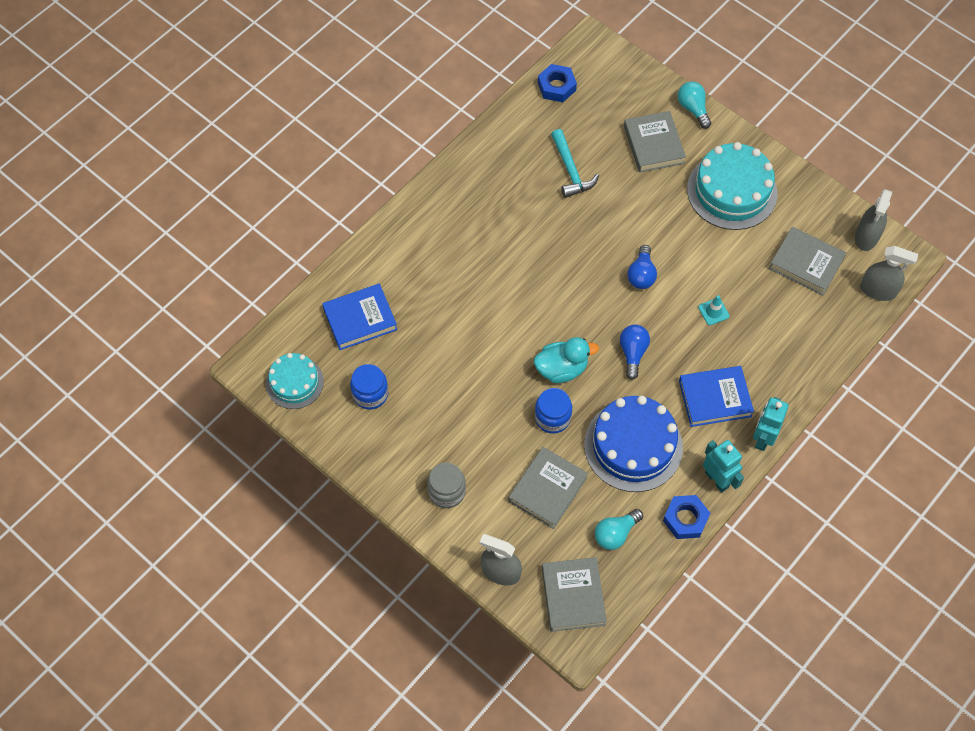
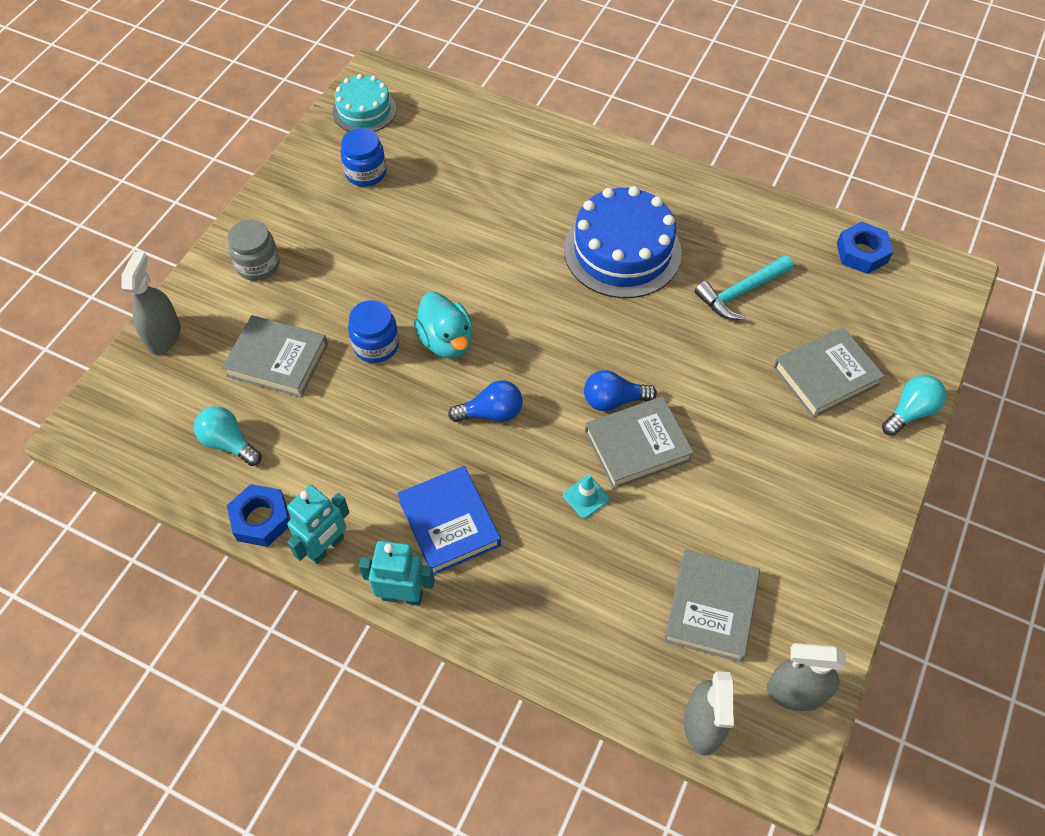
camera: 75 degrees right, 5 degrees down
(360, 319) = (457, 144): blue book -> none
(573, 596) = (140, 414): grey book -> grey book (637, 446)
(633, 445) = (356, 439): blue cake -> blue cake (622, 251)
(732, 191) = (794, 486): turquoise cake -> none

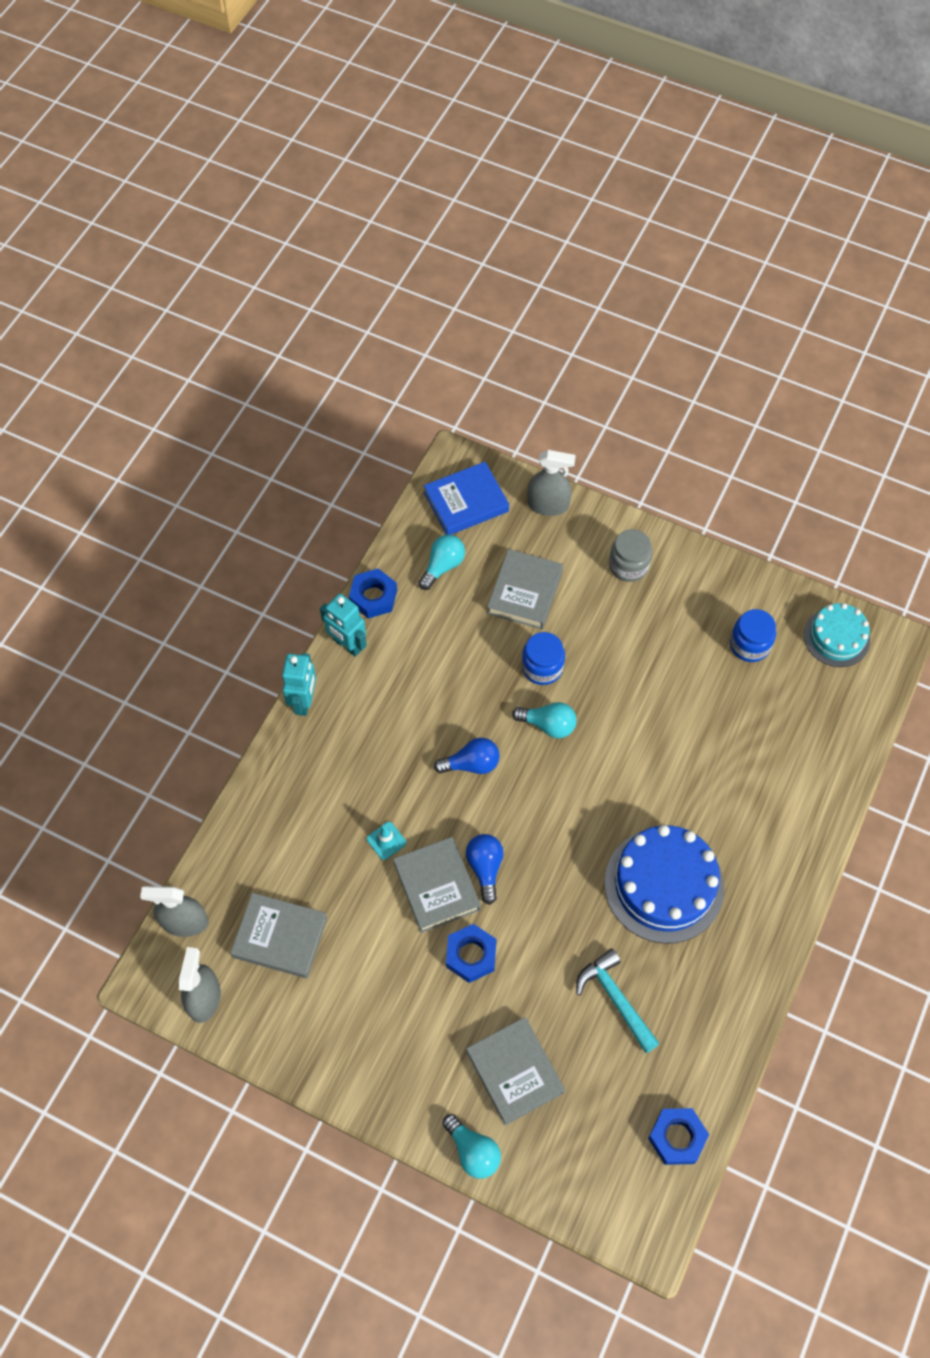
camera: 90 degrees right, 5 degrees up
(446, 341) = (548, 725): turquoise duck -> turquoise light bulb
(449, 523) = (365, 733): blue book -> blue book (466, 502)
(491, 413) = (471, 764): blue light bulb -> blue light bulb turned 90 degrees counterclockwise
(711, 413) = (471, 955): none -> blue nut

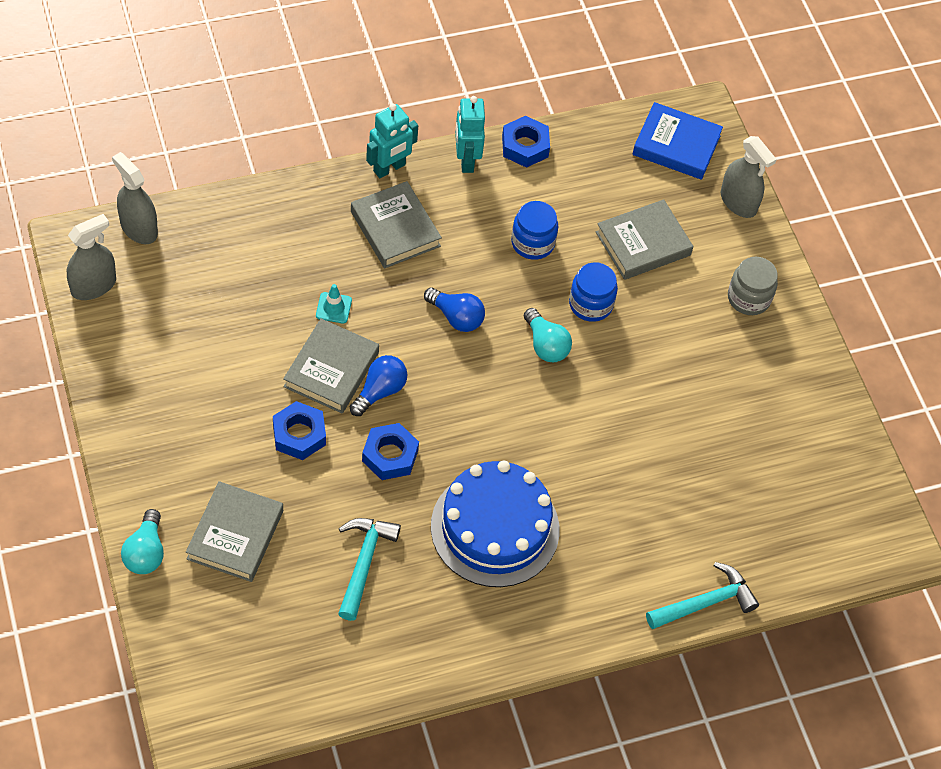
camera: 40 degrees right, 5 degrees down
(280, 937) = (187, 297): grey book -> grey book (395, 229)
(442, 566) = (602, 171): turquoise light bulb -> none
(677, 1137) = (292, 691): blue nut -> blue nut (390, 455)
(749, 645) = (775, 438): blue jar -> blue jar (532, 243)
(835, 798) = (705, 602): none -> turquoise hammer
(836, 637) = (856, 499): turquoise cake -> none

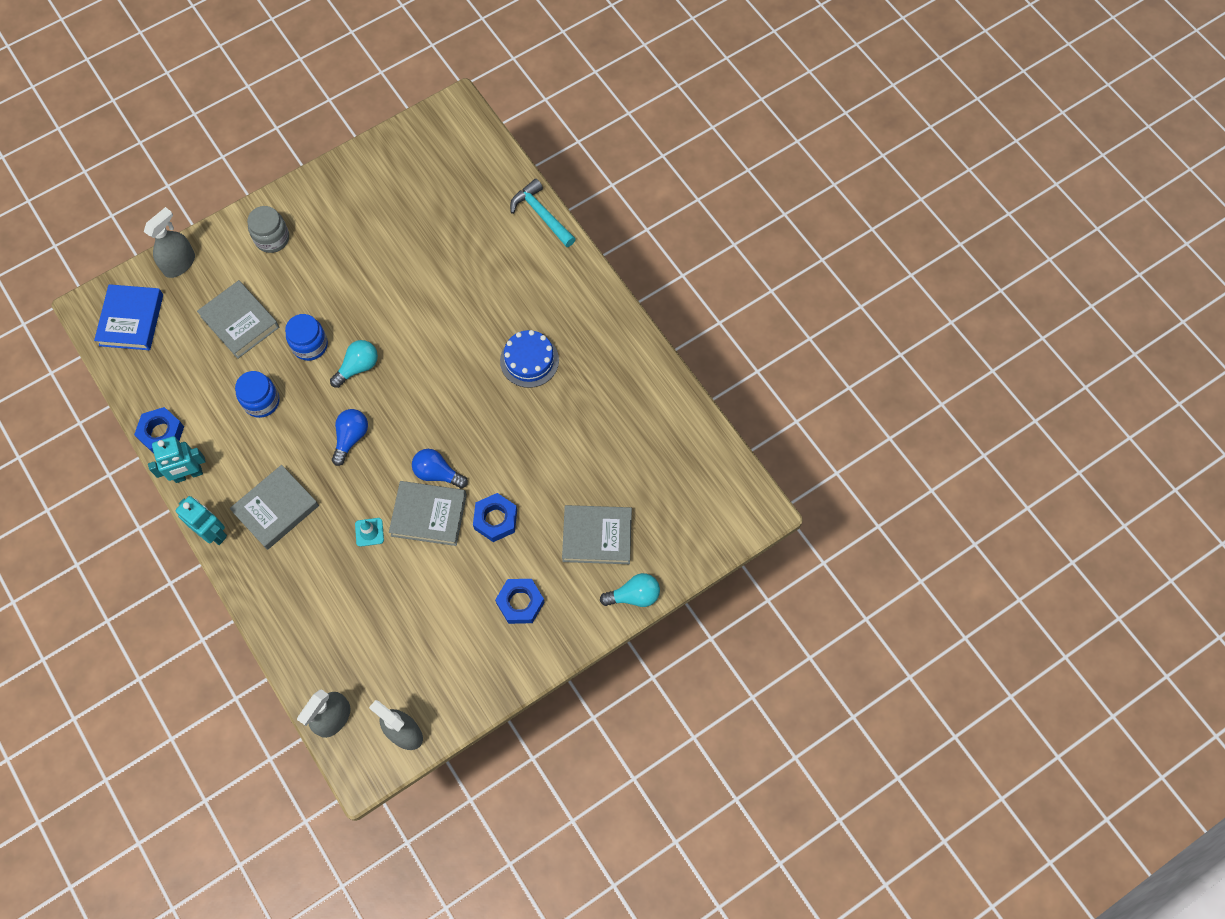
camera: 100 degrees left, 10 degrees up
(364, 562) = (588, 440): turquoise hammer -> none
(390, 455) = (492, 449): blue nut -> blue nut (520, 603)
(495, 528) = (529, 360): blue cake -> blue cake, size x0.60

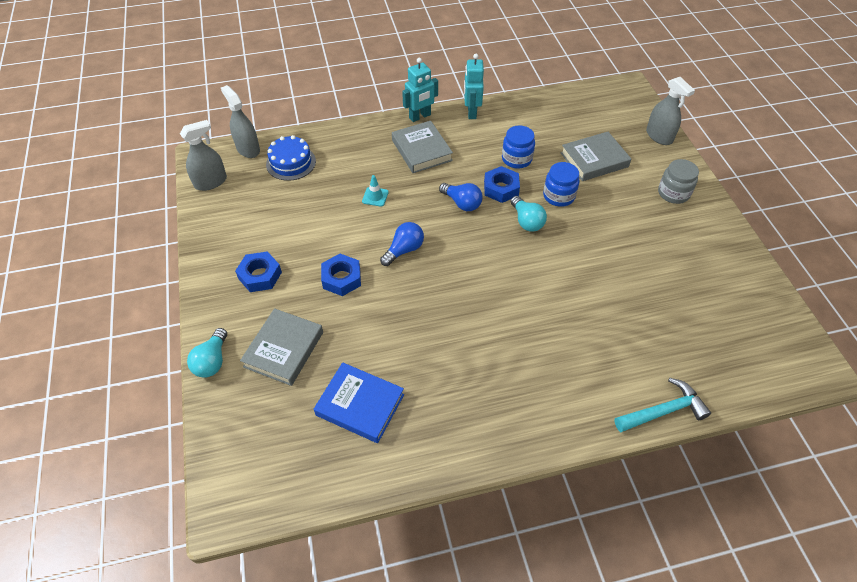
camera: 110 degrees right, 15 degrees down
(131, 320) = (613, 104): blue book -> blue book (360, 405)
(161, 433) = (511, 105): blue nut -> blue nut (501, 188)
(429, 515) = (369, 235): grey book -> none
(529, 360) = (488, 348): blue cake -> blue cake (291, 163)

